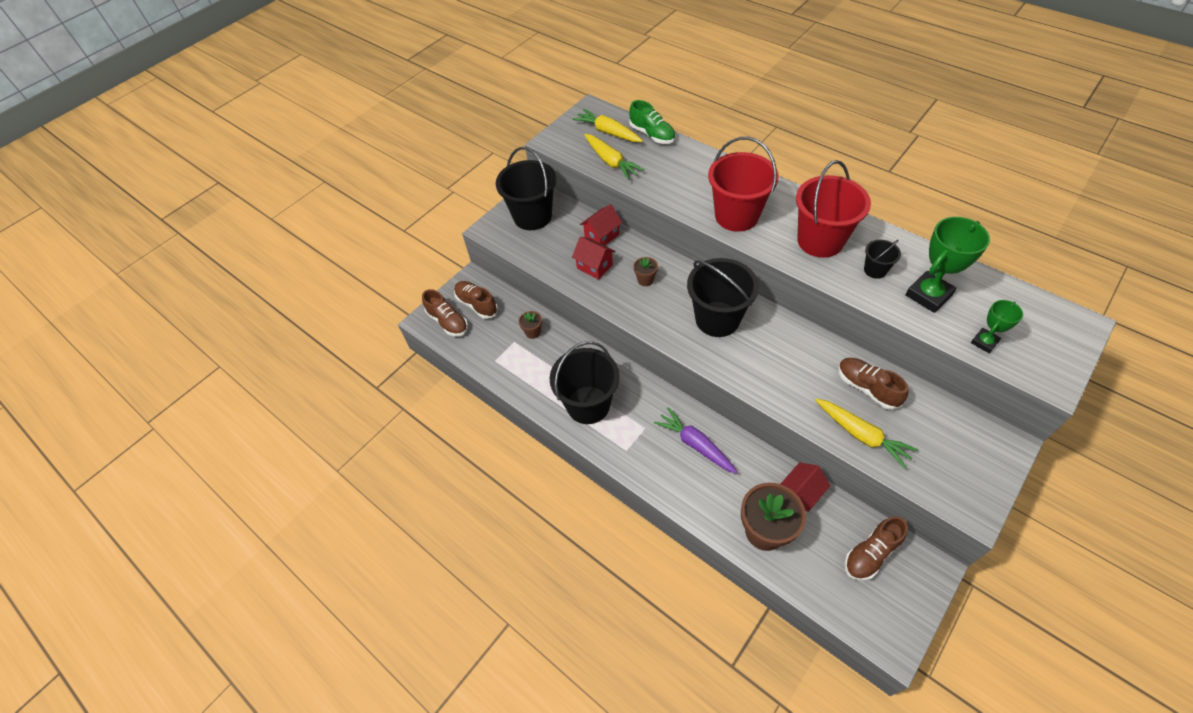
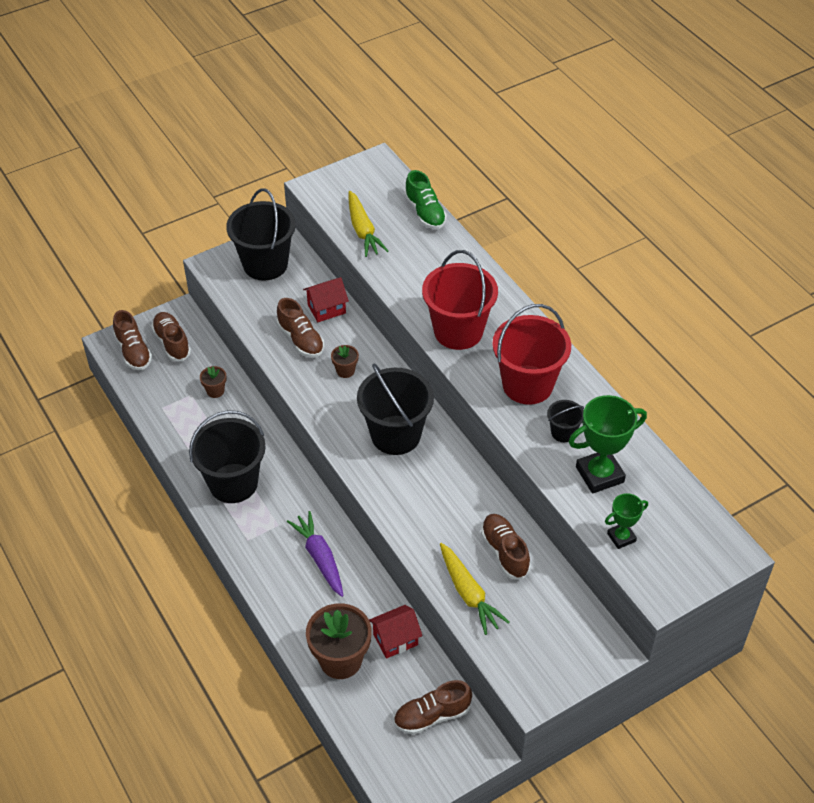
camera: 15 degrees right, 5 degrees down
(594, 266) = (301, 340): red house -> brown shoe
(608, 132) = (379, 195): yellow carrot -> none

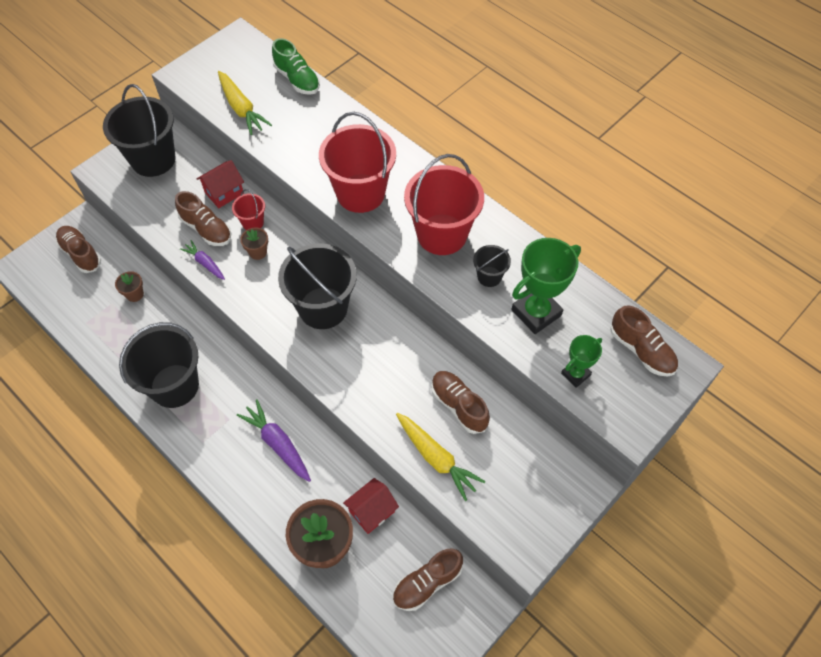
camera: 15 degrees left, 10 degrees up
(133, 351) = (44, 271): brown shoe -> brown shoe (641, 350)
(291, 371) = (205, 263): none -> purple carrot
(347, 342) = (253, 222): none -> red bucket

